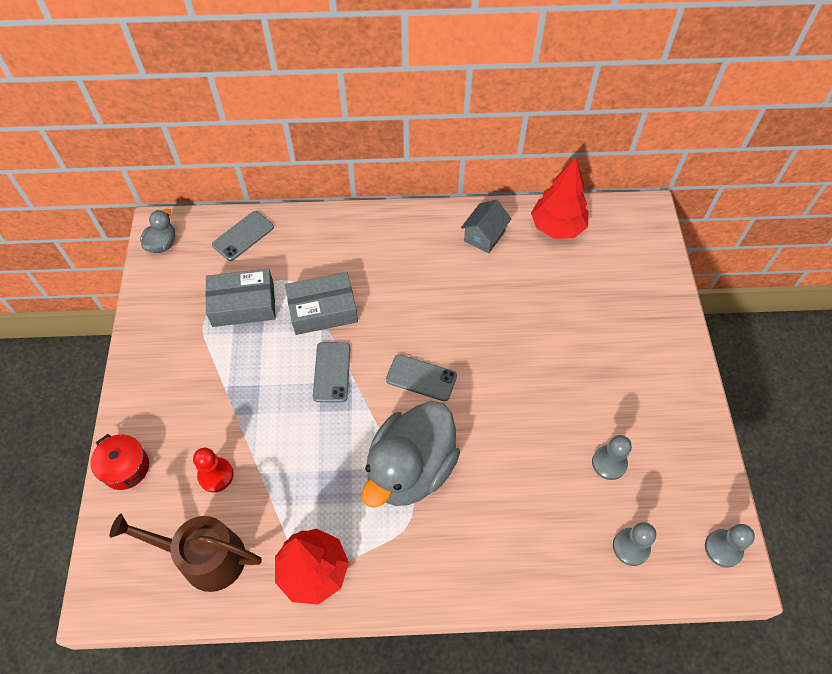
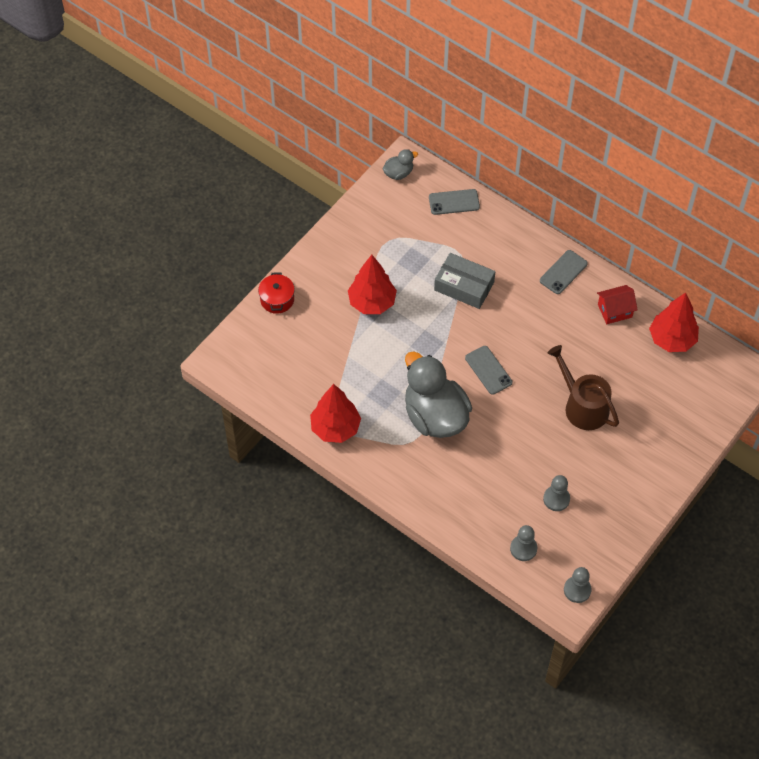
camera: 40 degrees right, 0 degrees up
(205, 557) = (284, 378): brown watering can -> brown watering can (582, 406)
(216, 475) = (322, 339): red pawn -> none
(239, 394) = (372, 302): none -> red tree
(243, 304) = (417, 248): grey box -> none
(332, 372) = (437, 328): grey phone -> grey phone (563, 272)
(410, 469) = (435, 416): grey duck -> grey duck turned 75 degrees clockwise
(484, 236) = (614, 311): grey house -> red house

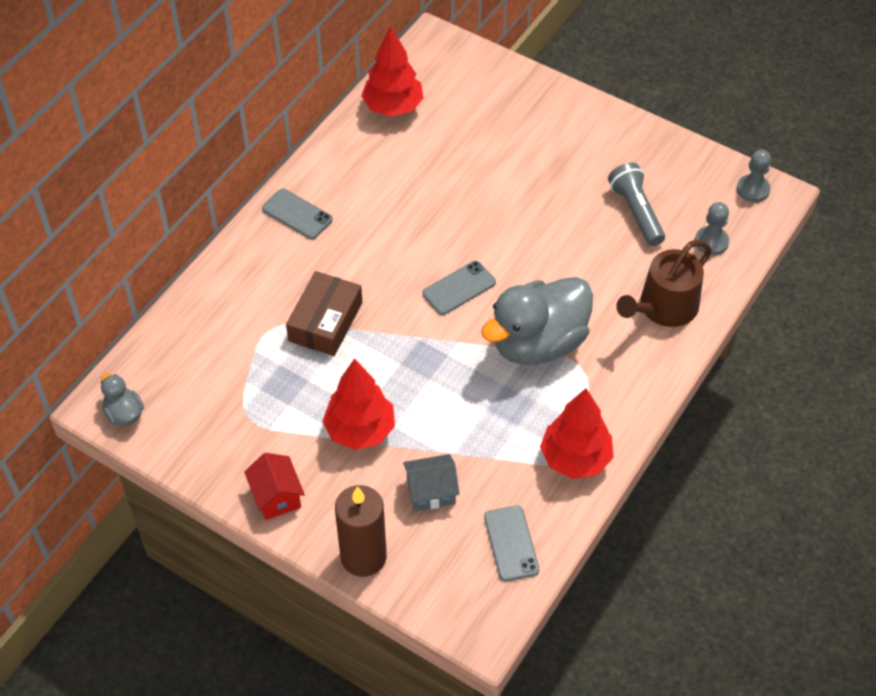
camera: 95 degrees left, 5 degrees down
(277, 299) = (363, 556): red pot -> brown candle
(320, 340) = (431, 491): none -> grey house
(454, 202) = (179, 341): grey phone -> grey phone (511, 543)
(464, 286) = (325, 321): grey box -> brown box
(556, 499) = (636, 212): grey pawn -> grey flashlight
(582, 406) = (500, 190): brown watering can -> brown watering can (664, 308)
(614, 311) = (354, 161): red house -> red house (276, 496)

